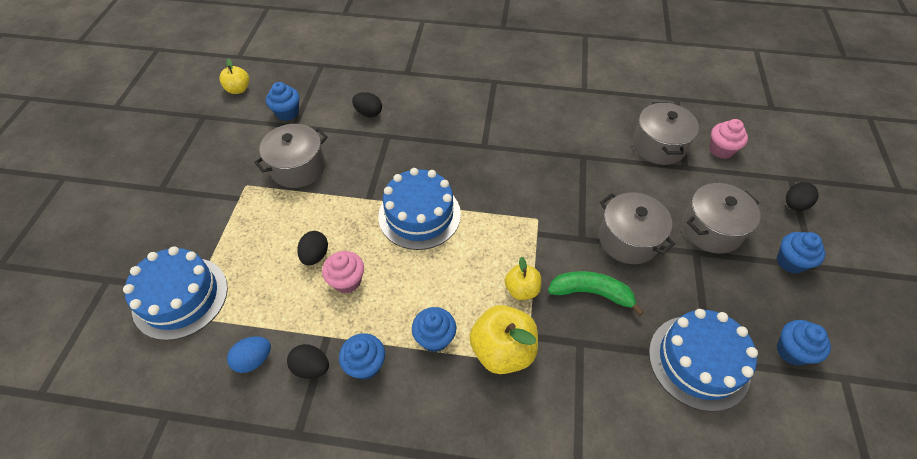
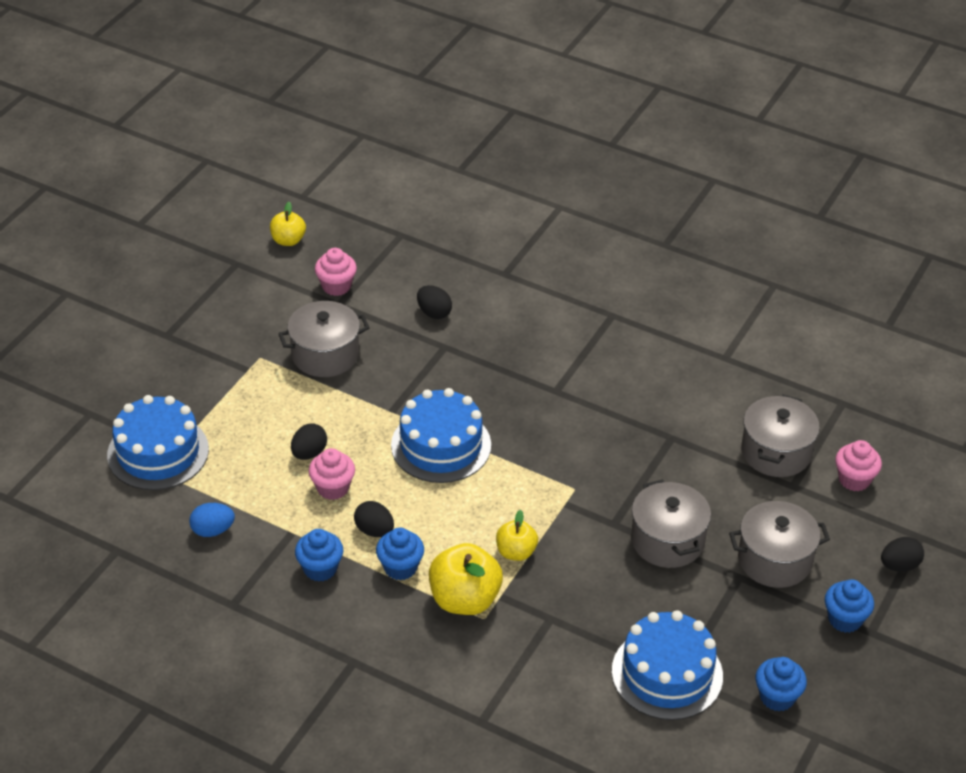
camera: 20 degrees right, 10 degrees down
(287, 113) = (336, 286): blue cupcake -> pink cupcake
(311, 367) = (266, 554): black egg -> black egg (374, 530)
(591, 293) = (591, 578): green banana -> none

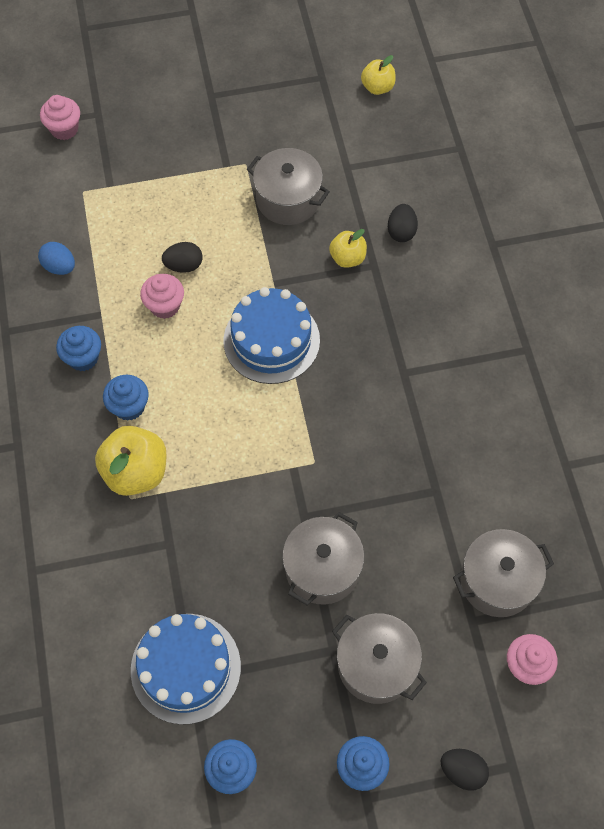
camera: 50 degrees right, 20 degrees up
(158, 452) = (100, 179): blue cake -> none
(336, 286) = (363, 152): pink cupcake -> pink cupcake (64, 129)
(374, 530) = (149, 363): black egg -> none
(516, 552) = (212, 471): yellow apple -> yellow apple (347, 258)

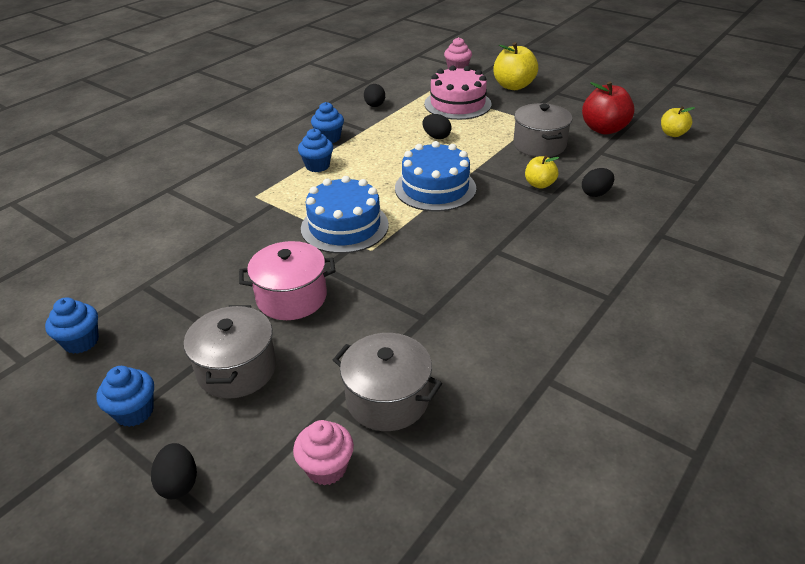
camera: 50 degrees right, 25 degrees down
(59, 267) = (375, 106): blue egg -> black egg
(136, 472) = (276, 189): yellow apple -> yellow apple (513, 86)
(140, 194) = (457, 104): none -> pink cake
(165, 306) = (400, 144): pink cupcake -> none
(185, 668) = (150, 278): blue cake -> blue cake (344, 226)
(316, 127) = (604, 129): none -> red apple
(322, 568) = (291, 297): grey pot -> pink pot

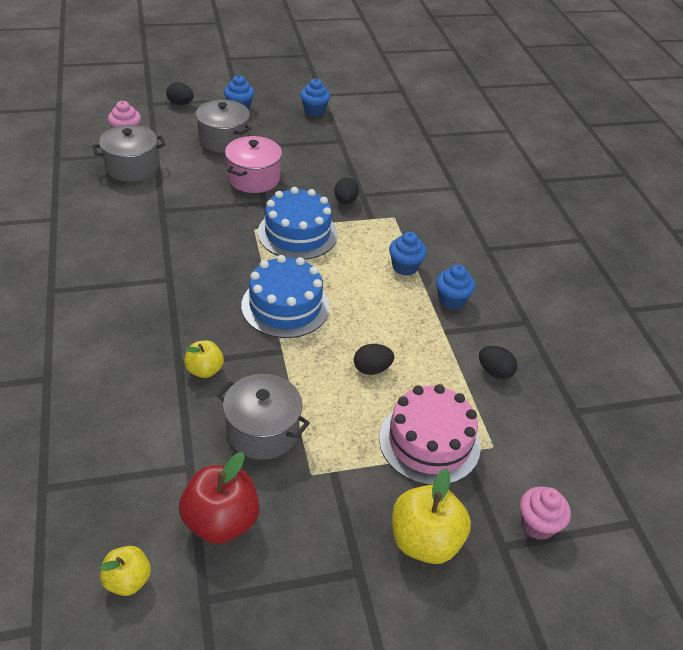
camera: 125 degrees right, 5 degrees up
(595, 193) = (142, 393): black egg -> black egg (345, 201)

